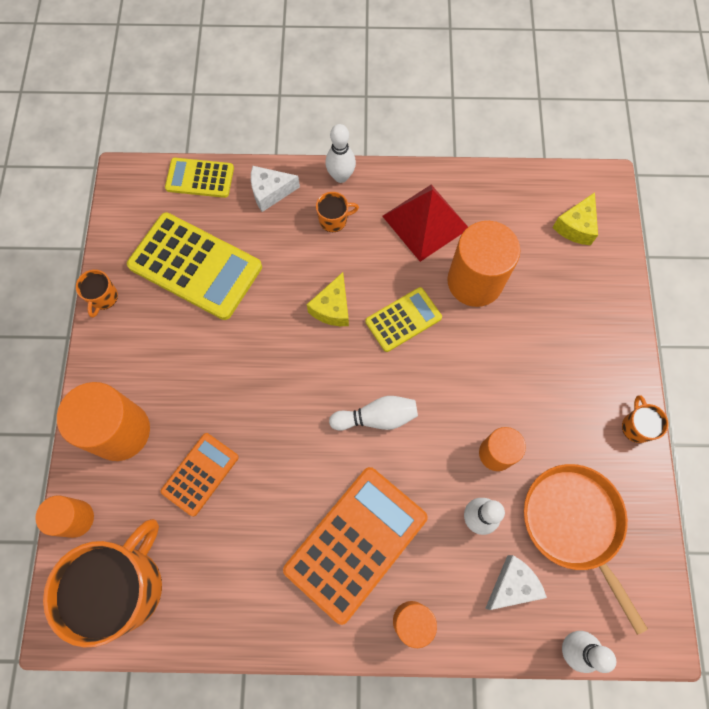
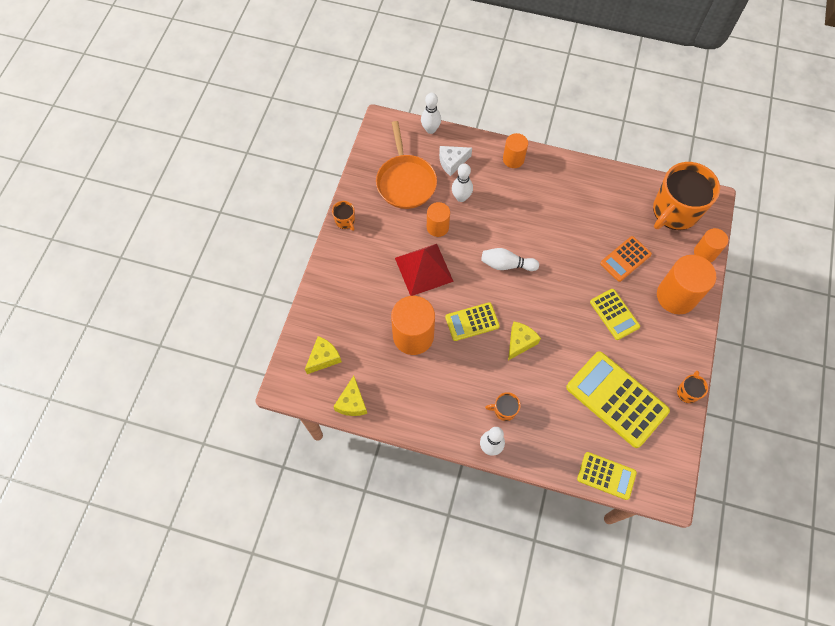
camera: 165 degrees left, 5 degrees down
(209, 380) = (614, 314): none -> yellow calculator
(270, 192) = (550, 447): white cheese -> none
(356, 543) = (536, 201): orange calculator -> none
(425, 222) = (434, 390): red pyramid -> red pyramid (423, 269)
(519, 185) = (352, 403): none -> yellow cheese
(636, 426) = (345, 221): orange mug -> orange mug turned 45 degrees counterclockwise

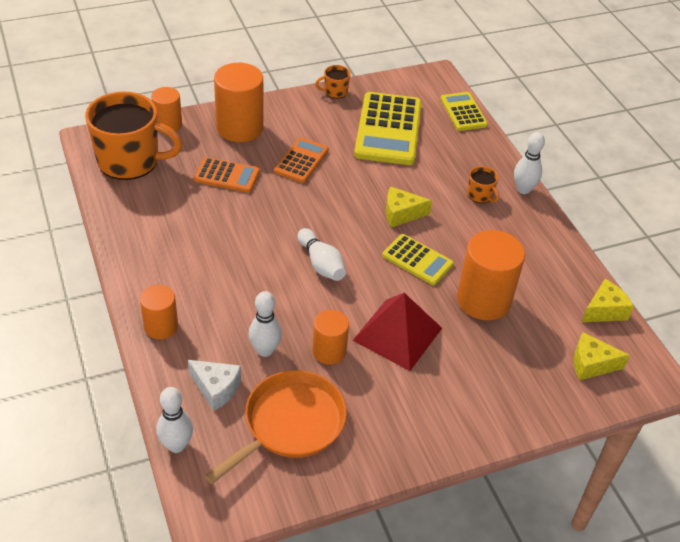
camera: 130 degrees left, 20 degrees down
(345, 221) = (410, 456): orange mug -> none
(614, 314) = (301, 161): yellow calculator -> orange calculator

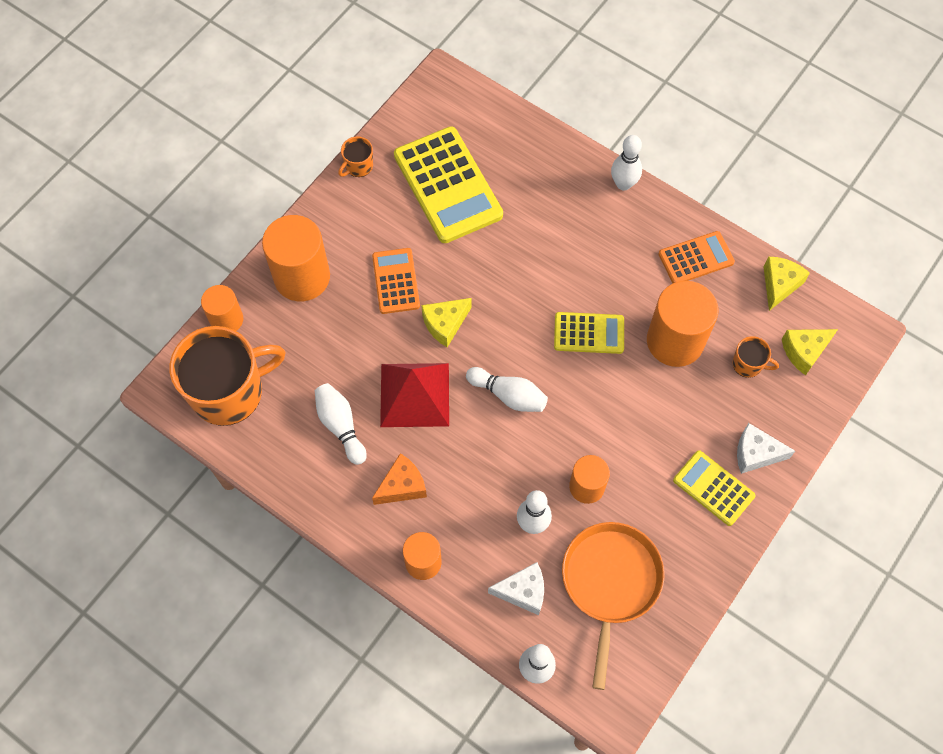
camera: 30 degrees left, 20 degrees up
(184, 217) = (340, 426): none -> white bowling pin
(192, 274) = (402, 486): none -> orange cheese
(227, 176) = (339, 347): orange calculator -> orange calculator (696, 258)
(397, 334) = (630, 428): red pyramid -> red pyramid (415, 394)
(401, 214) = (536, 287): yellow cheese -> yellow cheese (445, 324)
(463, 112) = (502, 115): yellow calculator -> yellow calculator (713, 488)
(480, 195) = (590, 216): orange mug -> orange mug (748, 364)
(490, 408) = (755, 453): none -> white cheese

